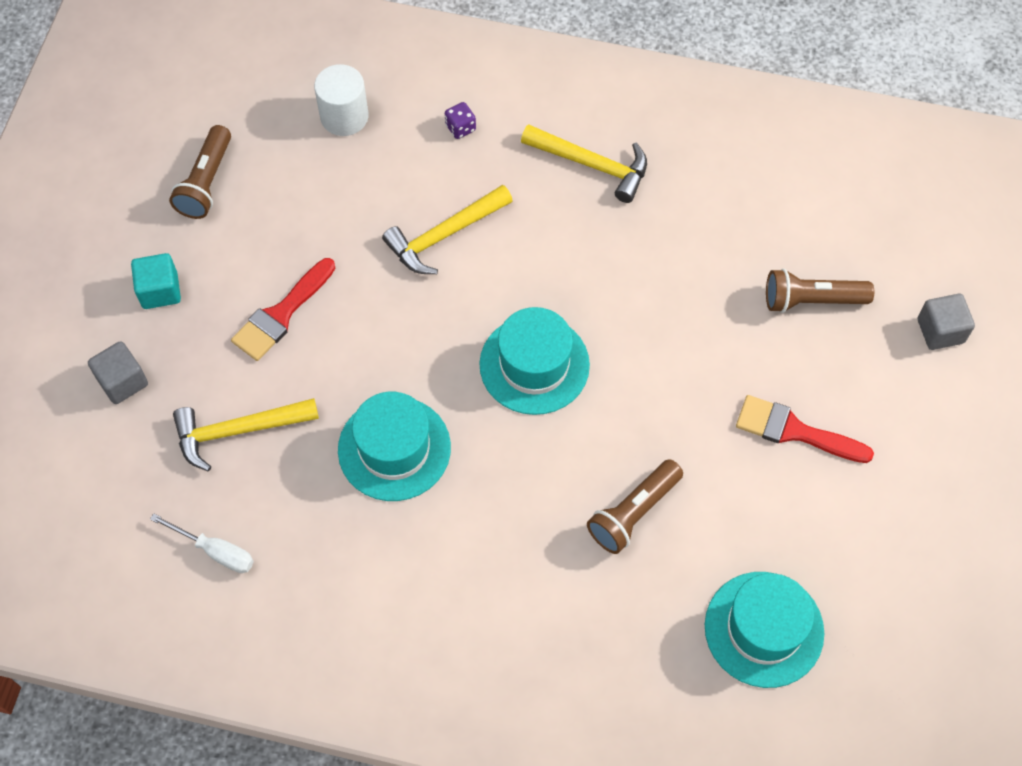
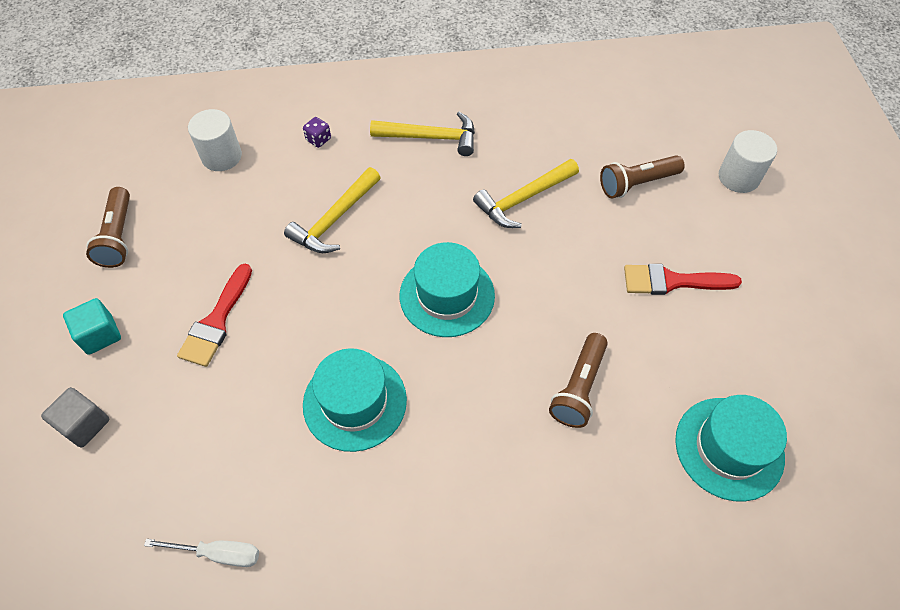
camera: 20 degrees left, 5 degrees down
(238, 431) = (207, 433): yellow hammer -> yellow hammer (523, 199)
(940, 331) = (738, 177): grey cube -> white cylinder

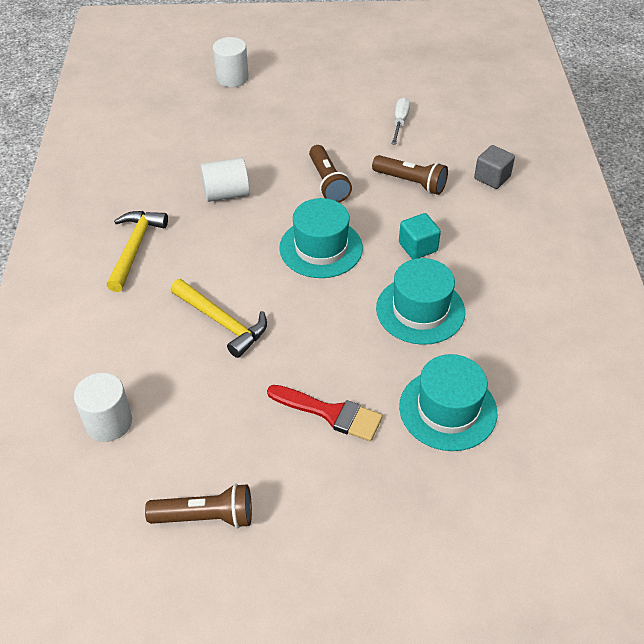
camera: 85 degrees left, 10 degrees down
(84, 424) = (441, 517): grey cube -> grey cube (492, 178)
(100, 335) = (337, 517): turquoise cube -> turquoise cube (418, 247)
(218, 553) = (555, 398): white screwdriver -> white screwdriver (400, 122)
(318, 139) = (110, 335): purple dice -> none
(523, 199) = (226, 194): yellow hammer -> white cylinder
(637, 184) = (226, 129): brown flashlight -> brown flashlight (328, 183)
(672, 281) = (323, 125): red brush -> none
(729, 448) = (457, 121): turquoise hat -> turquoise hat (448, 409)

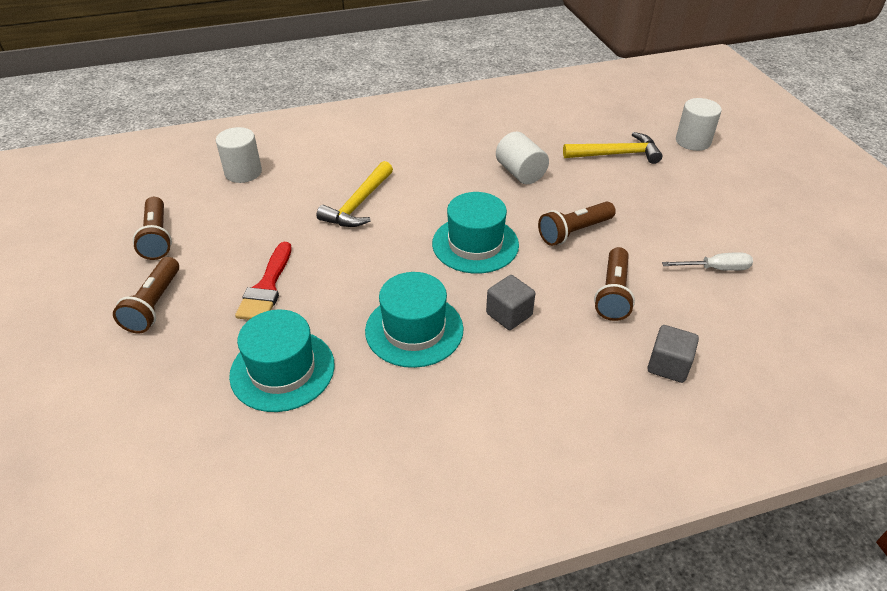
camera: 75 degrees right, 5 degrees down
(135, 248) = (428, 142): yellow hammer -> yellow hammer (616, 154)
(328, 517) = (154, 305): none -> brown flashlight
(418, 247) = (509, 314): turquoise cube -> grey cube

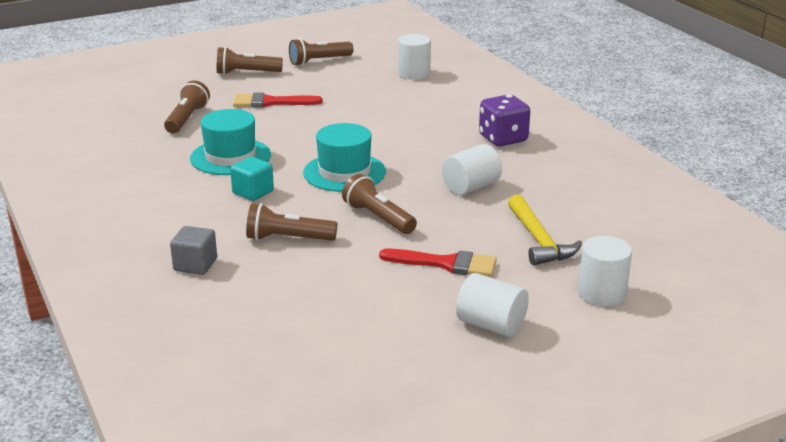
camera: 80 degrees right, 15 degrees down
(282, 370) = (187, 119): turquoise hat -> brown flashlight
(358, 204) = (387, 120): yellow hammer -> none
(427, 142) = (503, 139): none -> purple dice
(509, 314) = (253, 192): grey cube -> turquoise cube
(656, 204) = (446, 264): none -> red brush
(715, 269) = (339, 296): white screwdriver -> none
(744, 195) = (491, 325): none -> white cylinder

